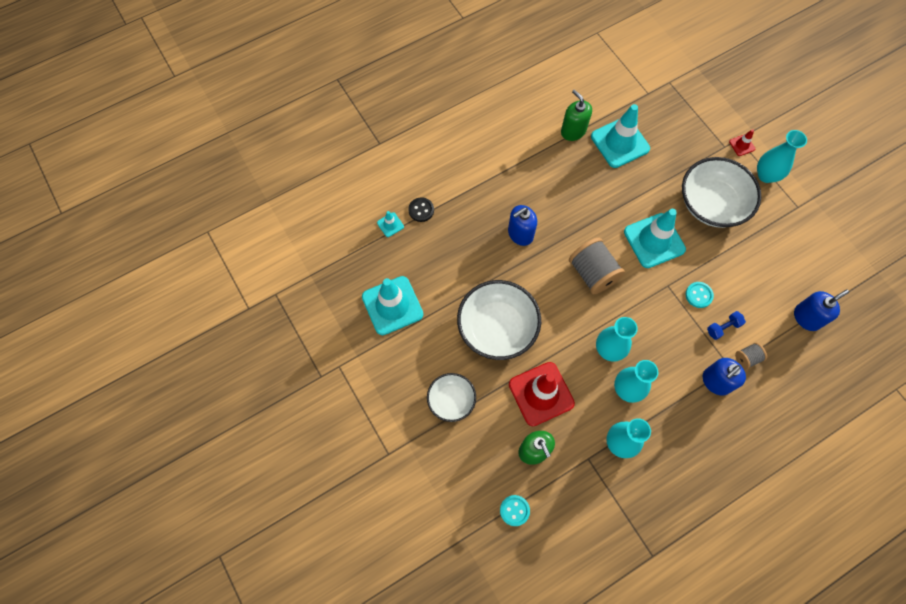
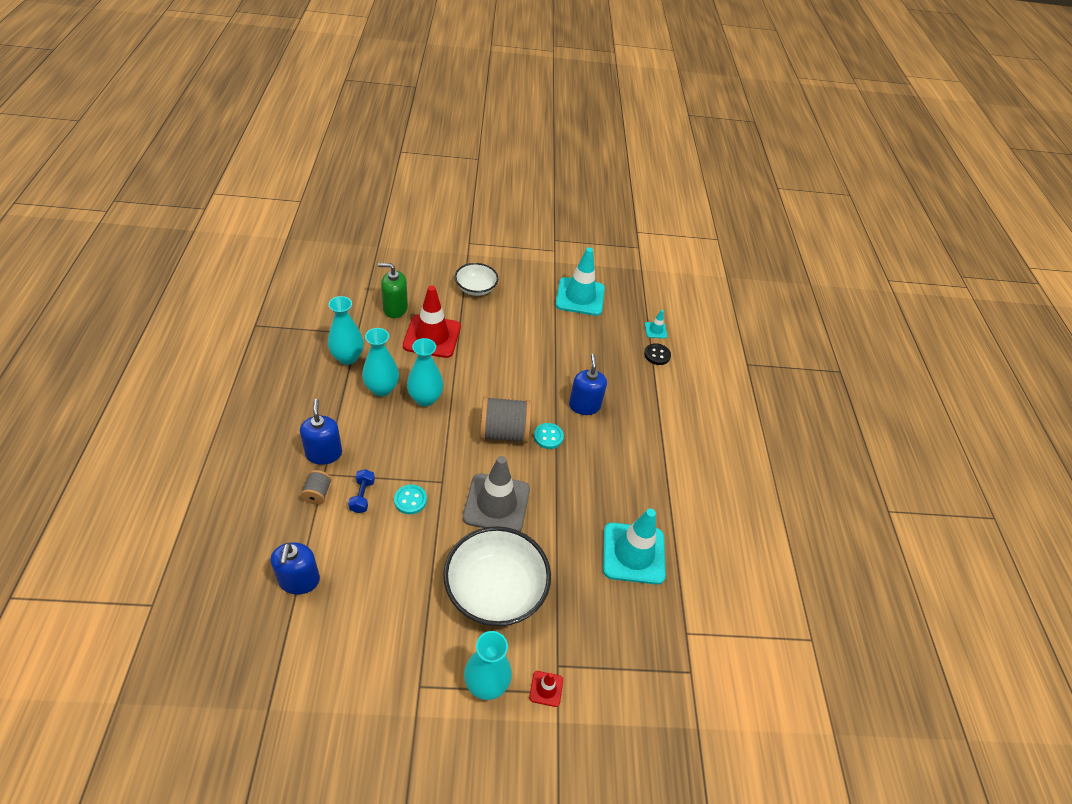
camera: 115 degrees right, 20 degrees down
(497, 328) = (509, 342): white bowl -> none
(514, 510) = (367, 277): turquoise button -> turquoise button (548, 437)
(573, 131) = (675, 519): green soap dispenser -> none
(654, 240) = (496, 503): turquoise traffic cone -> grey traffic cone

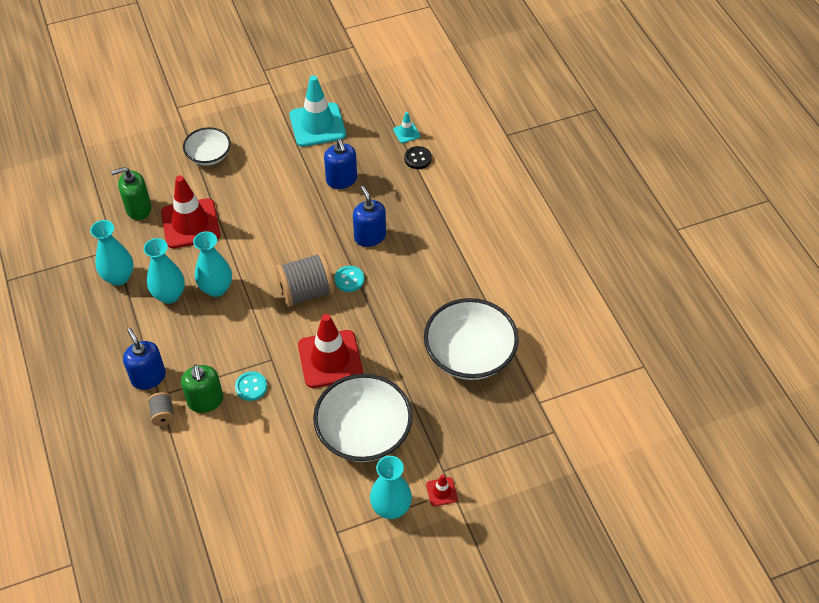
camera: 15 degrees left, 5 degrees up
(299, 580) = (189, 493): blue soap dispenser -> blue soap dispenser (341, 180)
(362, 496) = (205, 401): blue dumbbell -> green soap dispenser
(496, 503) = (330, 359): grey traffic cone -> red traffic cone
(633, 553) = (469, 354): turquoise traffic cone -> white bowl

